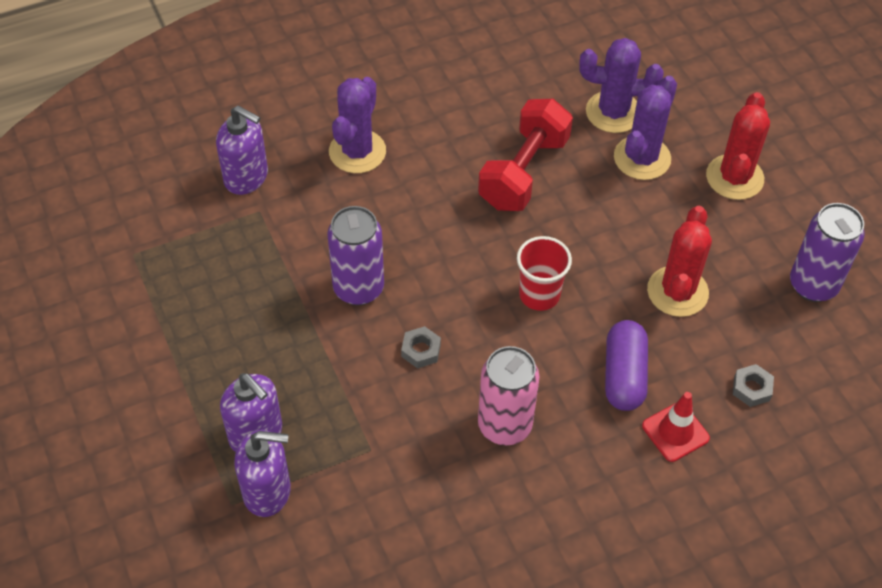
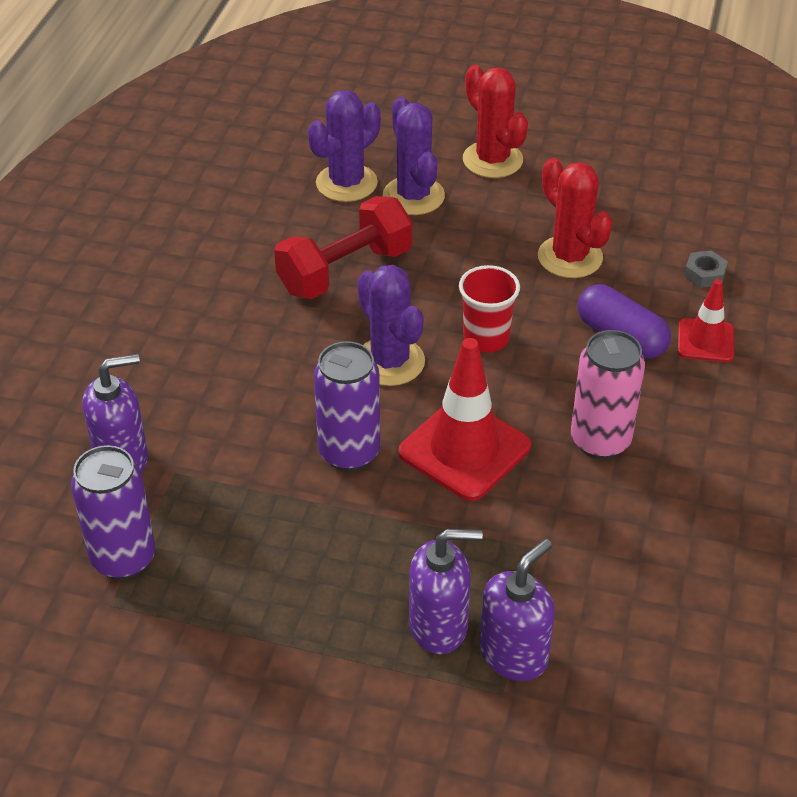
camera: 50 degrees left, 10 degrees down
(357, 151) = (190, 362): purple cactus -> purple cactus (390, 362)
(421, 350) = (464, 449): grey nut -> red traffic cone
(523, 172) = (345, 271): red dumbbell -> red dumbbell turned 75 degrees clockwise
(813, 285) = (640, 183): purple can -> purple can (123, 558)

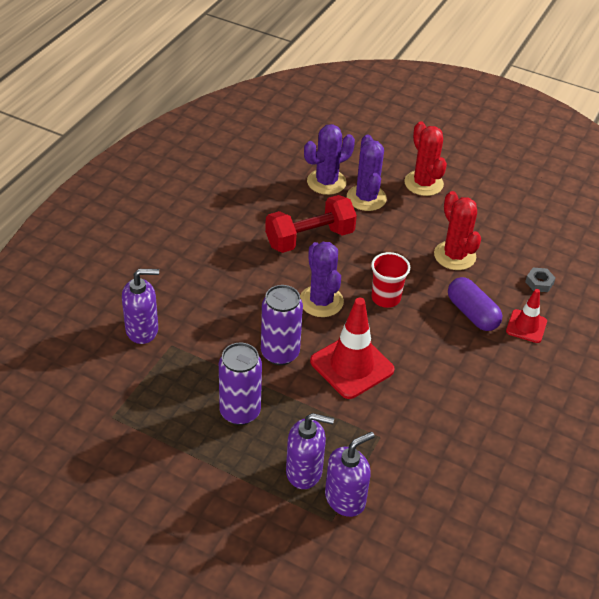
camera: 10 degrees right, 0 degrees up
(123, 558) = (127, 391): purple can -> purple can (240, 412)
(600, 441) = (439, 377): pink can -> none

